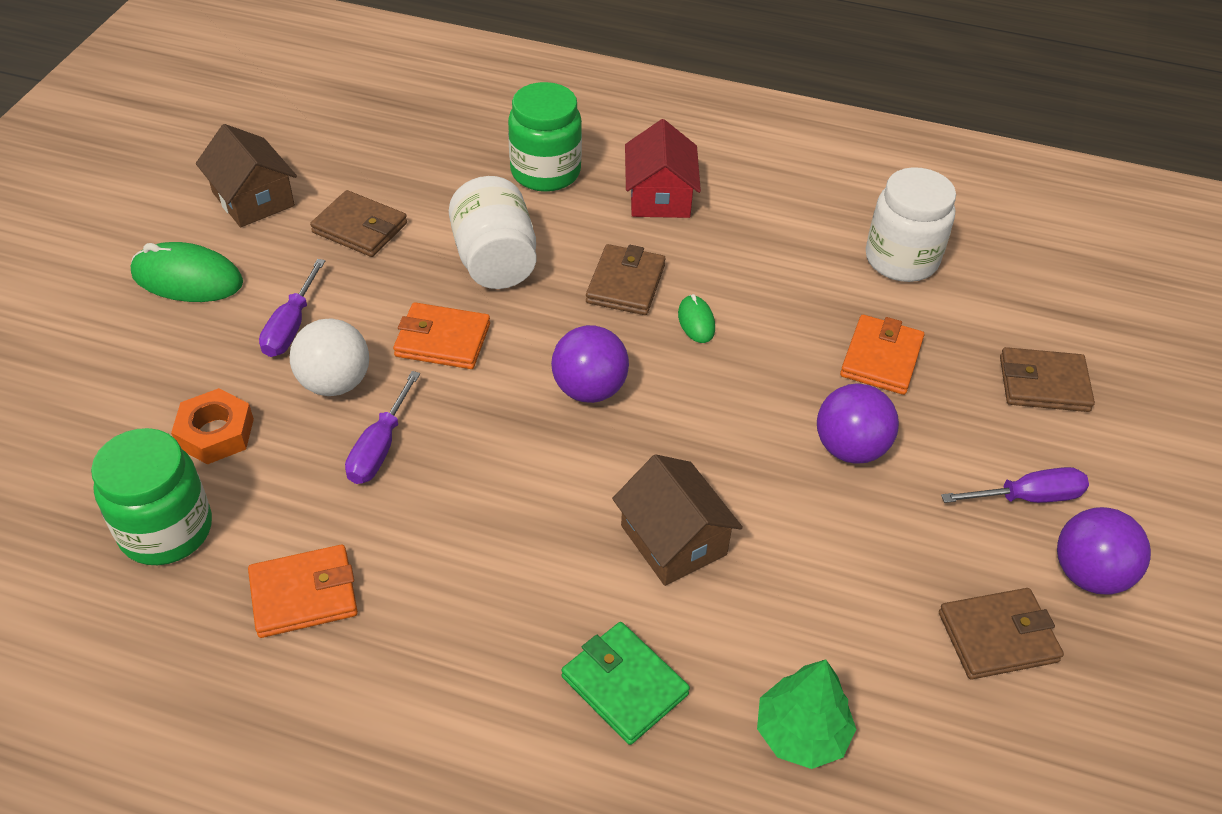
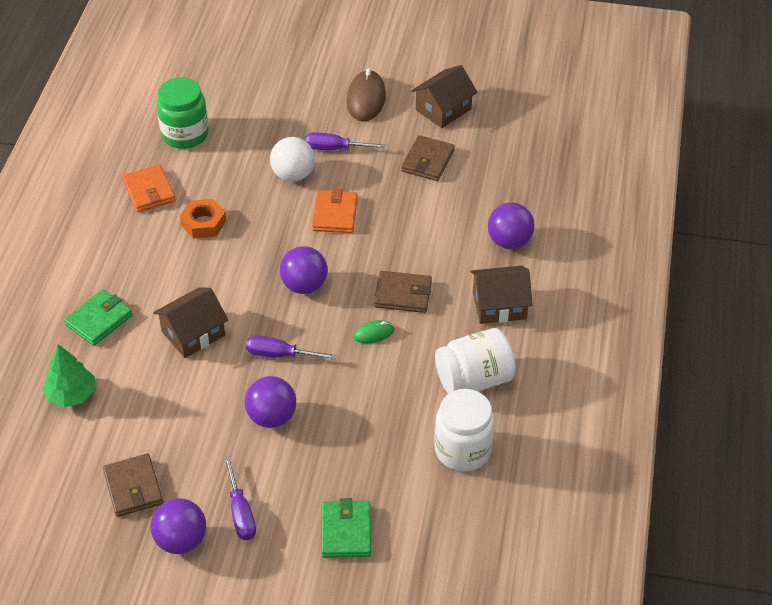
camera: 85 degrees right, 0 degrees up
(187, 279) = (366, 99): green mouse -> brown mouse
(216, 433) = (250, 137): orange nut -> orange nut (203, 223)
(380, 447) = (248, 202): purple screwdriver -> purple screwdriver (280, 355)
(495, 261) = (411, 228): white jar -> white jar (474, 379)
(545, 172) = (509, 241): green jar -> purple ball
(660, 196) = (499, 305): red house -> brown house
(881, 358) = (356, 435): orange wallet -> none
(1043, 384) = (346, 531): brown wallet -> green wallet

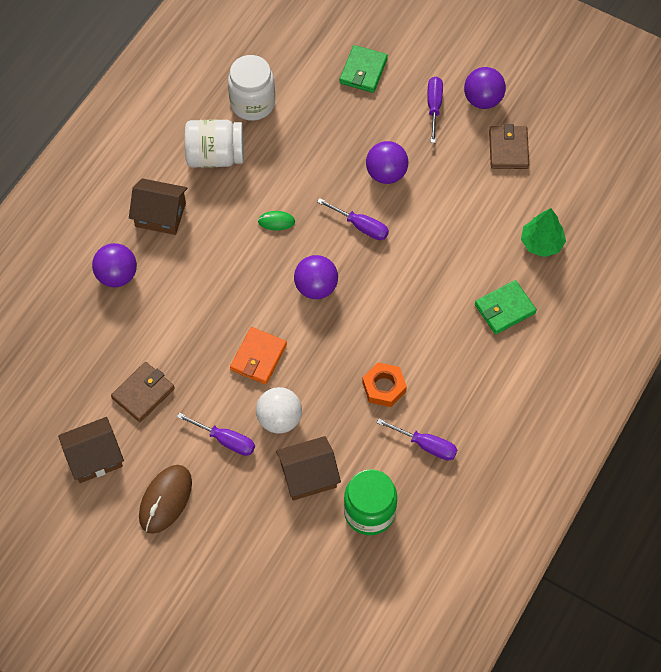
camera: 160 degrees left, 15 degrees up
(149, 191) = (425, 445): orange wallet -> purple screwdriver
(193, 333) = (427, 269): brown house -> brown house (308, 475)
(403, 294) = (235, 251): brown wallet -> none

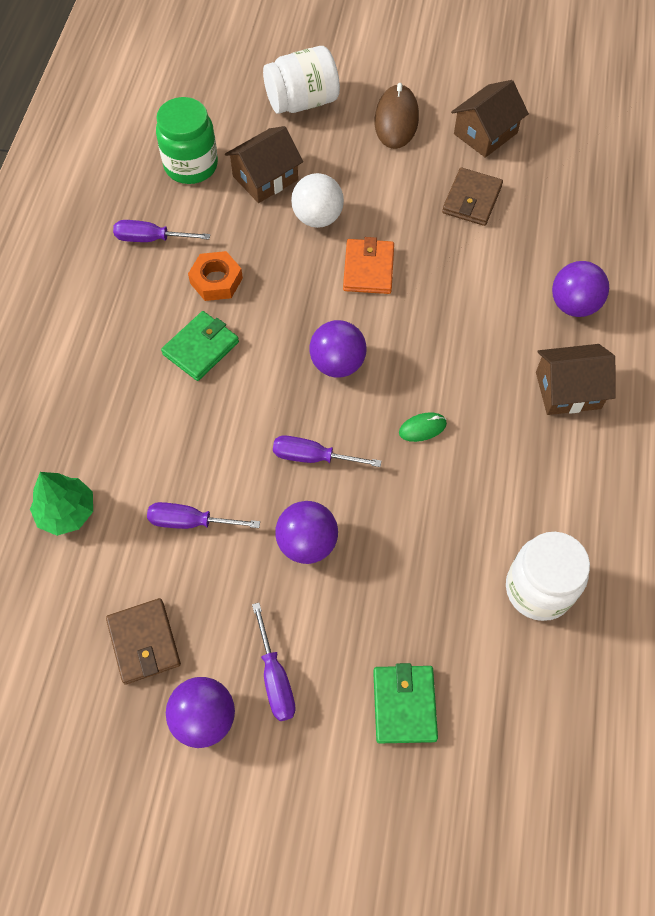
camera: 160 degrees right, 0 degrees up
(215, 156) = (545, 491): white jar -> white jar (302, 102)
(225, 440) = (364, 184): purple screwdriver -> purple screwdriver (191, 522)
(504, 309) = (97, 410): green wallet -> green wallet (201, 348)

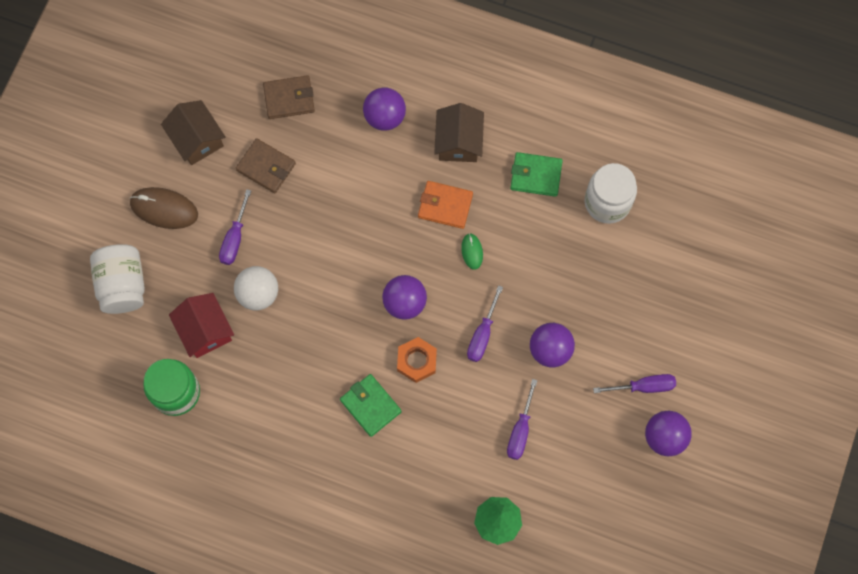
camera: 80 degrees left, 10 degrees up
(144, 642) = (606, 472): brown wallet -> brown wallet (289, 99)
(151, 239) = (251, 434): purple screwdriver -> purple screwdriver (235, 238)
(216, 281) = (306, 385): orange nut -> orange nut (417, 361)
(265, 178) = (205, 330): brown house -> red house
(368, 269) = (319, 263): orange wallet -> orange wallet (445, 206)
(404, 705) = (673, 306): green wallet -> green wallet (536, 175)

